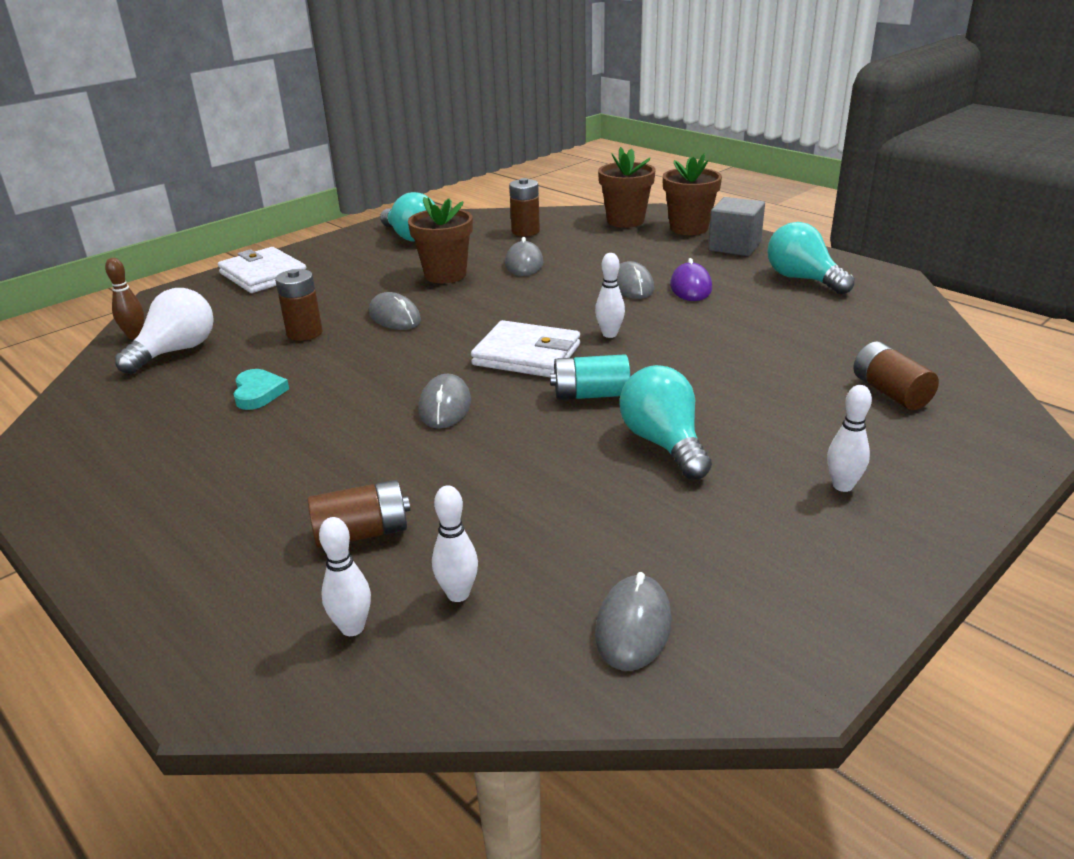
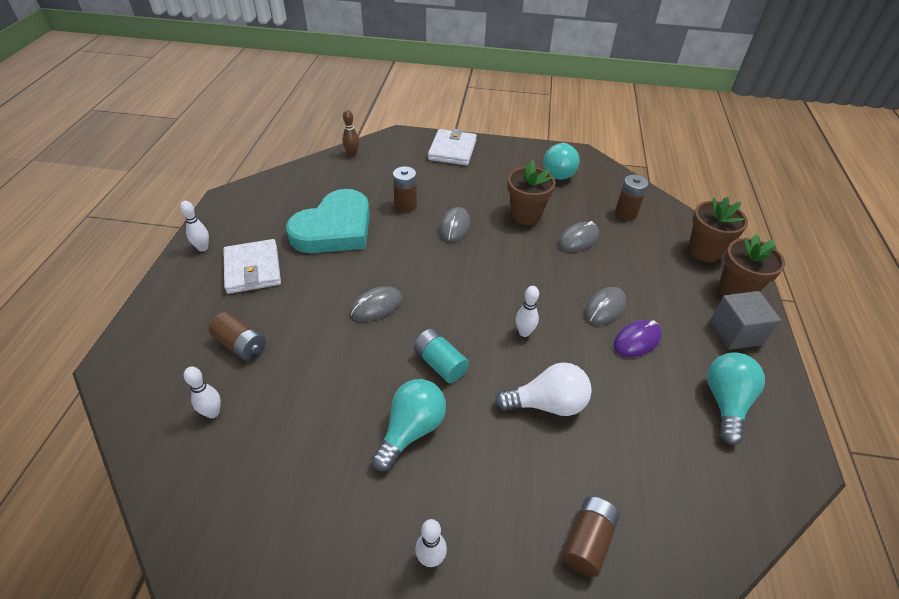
camera: 50 degrees right, 15 degrees up
(176, 351) = (349, 176): white light bulb -> white light bulb (547, 404)
(258, 393) = (334, 229): turquoise heart -> turquoise heart, size x2.46
(352, 628) = (169, 387): white bowling pin -> white bowling pin (203, 248)
(527, 355) = (462, 307): white wallet -> white wallet (252, 269)
(633, 626) = (223, 506): grey mouse -> none

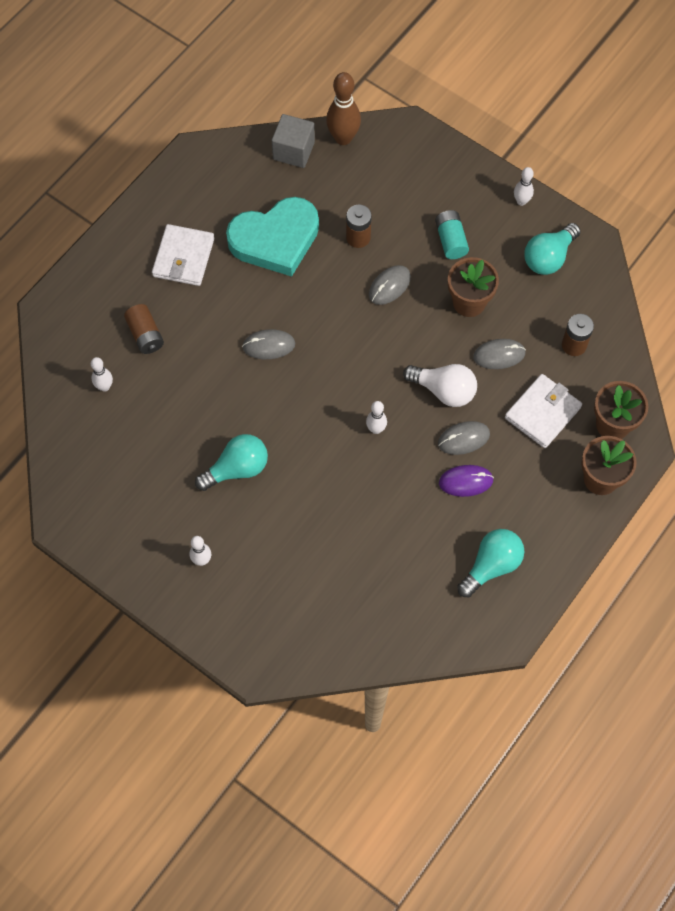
camera: 30 degrees right, 20 degrees up
(203, 248) = (150, 212): white bowling pin -> white bowling pin (521, 201)
(352, 154) = (343, 138): brown bowling pin -> brown bowling pin, size x1.79
(440, 363) = (289, 425): turquoise battery -> turquoise battery (450, 240)
(452, 150) = (454, 176): white wallet -> white wallet (542, 413)
(547, 404) = (350, 498): white light bulb -> white light bulb (444, 390)
(587, 541) = (308, 602): brown battery -> none
(735, 333) = (559, 516): grey cube -> grey cube (293, 151)

